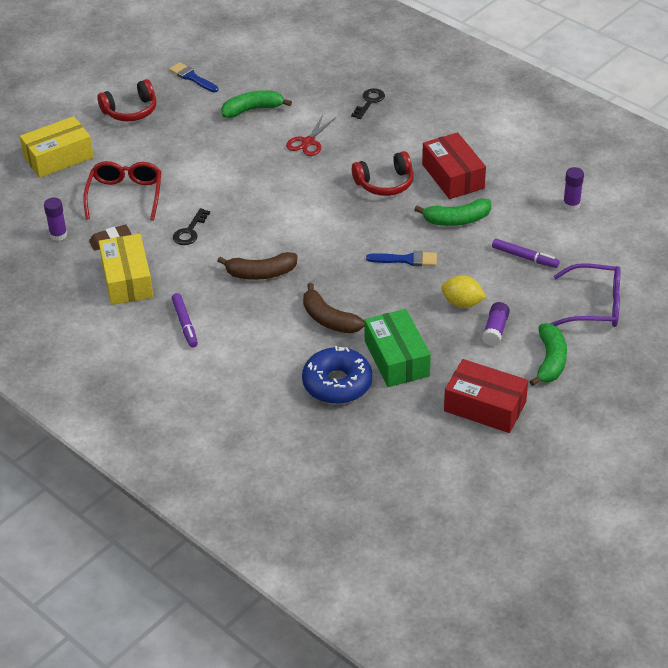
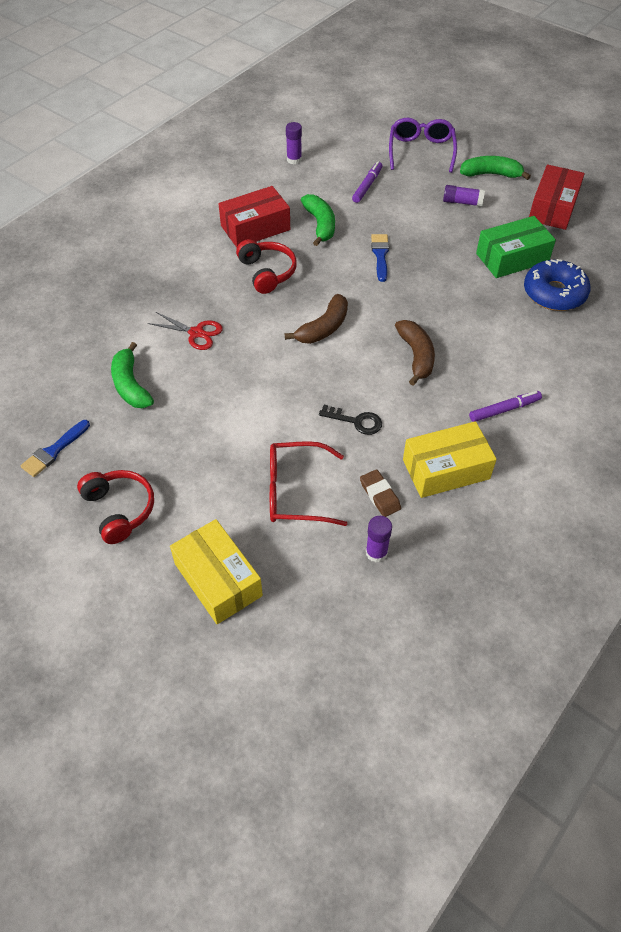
camera: 95 degrees left, 10 degrees up
(329, 319) = (472, 302): brown banana -> brown banana (323, 328)
(369, 102) = (127, 288): black key -> none
(462, 303) = (433, 220): yellow lemon -> none

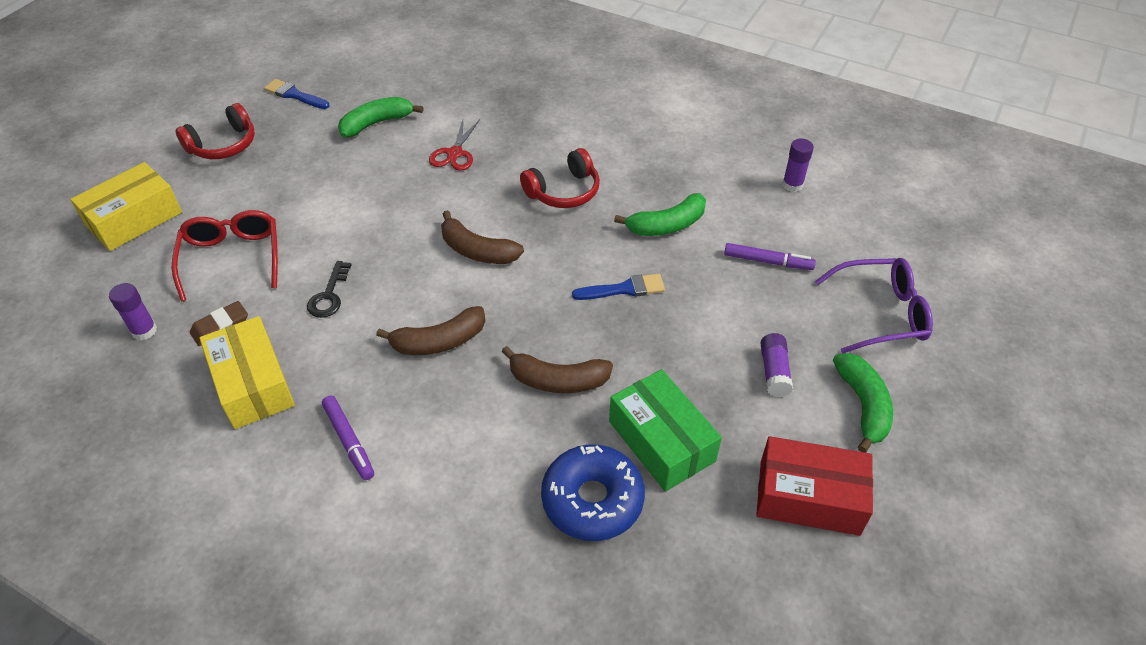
camera: 80 degrees right, 5 degrees down
(255, 228) = (641, 170): red box -> none
(459, 298) = (558, 380): none -> brown banana

